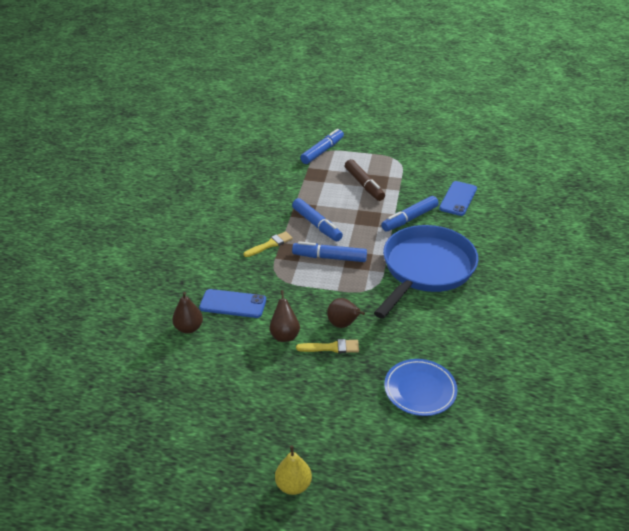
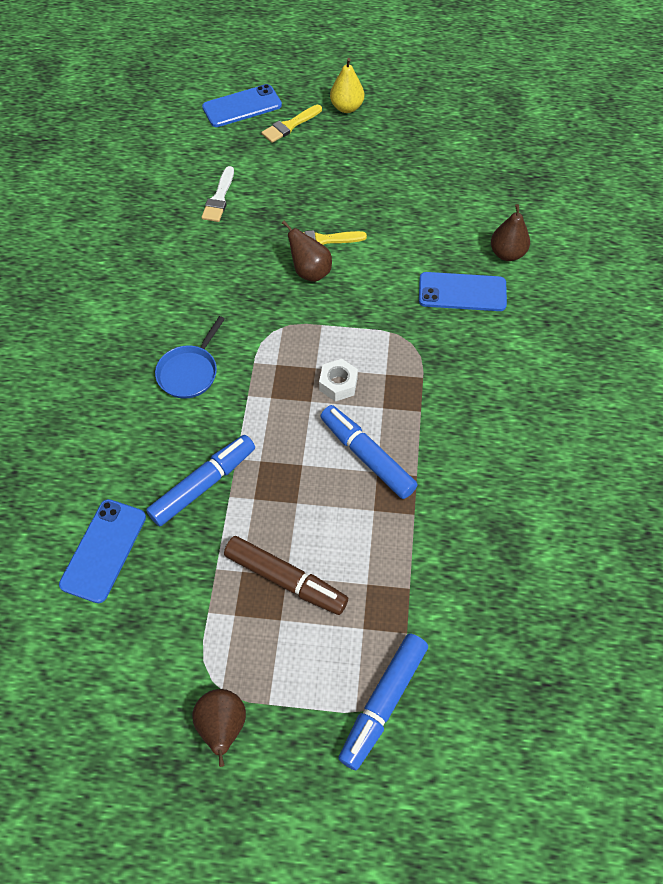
camera: 175 degrees right, 20 degrees up
(270, 244) = (436, 405): yellow brush -> yellow brush (290, 125)
(284, 335) = (383, 252): brown pear -> brown pear (222, 726)
(329, 257) = (338, 384): blue marker -> white nut
(364, 185) = (285, 579): brown marker -> brown marker turned 150 degrees clockwise
(407, 495) = (242, 106): none -> blue phone
(420, 390) = (219, 198): blue plate -> white brush
(425, 269) = (189, 372): blue pan -> blue pan, size x0.42

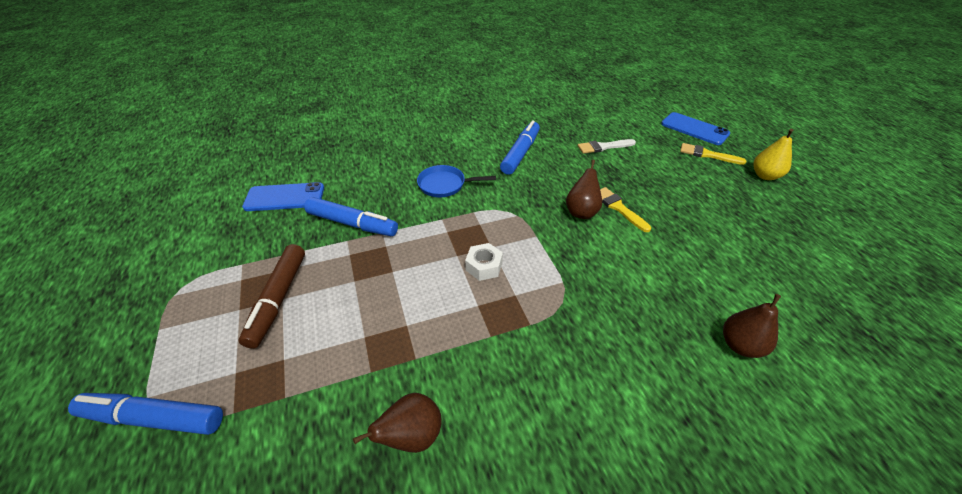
camera: 65 degrees right, 15 degrees down
(222, 726) = (140, 307): brown pear -> brown pear (412, 436)
(367, 456) = (420, 311): blue marker -> blue marker (520, 153)
(462, 292) = (654, 322): blue phone -> none

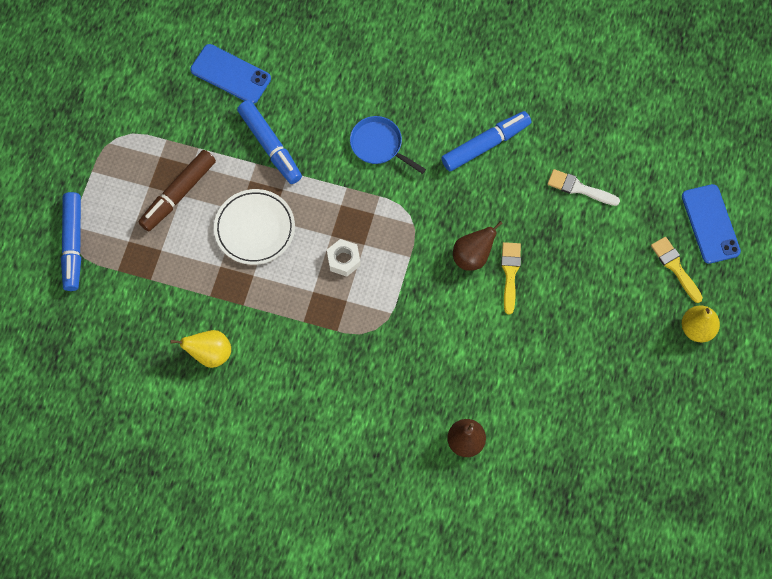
camera: 35 degrees right, 25 degrees up
(154, 418) = (73, 244): blue marker -> blue marker turned 135 degrees counterclockwise
(380, 286) = (255, 228): none -> white plate
(412, 436) = (210, 354): brown pear -> yellow pear

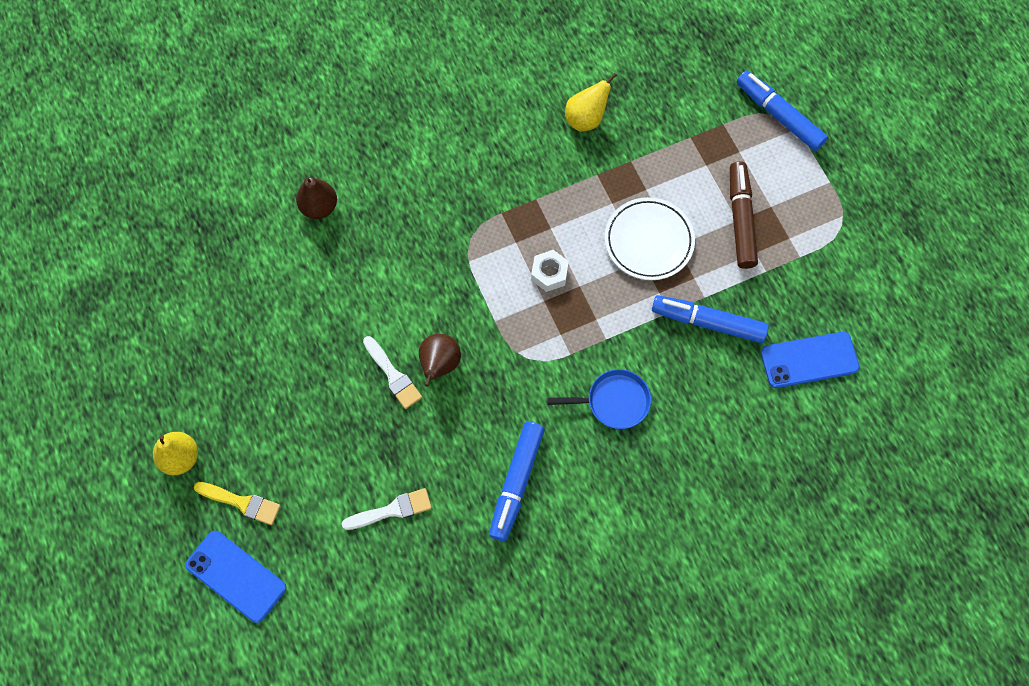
camera: 140 degrees right, 0 degrees up
(510, 273) = (393, 375): yellow brush -> white brush

